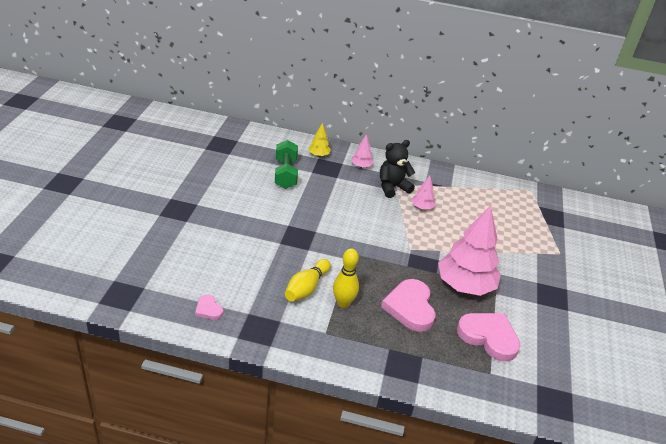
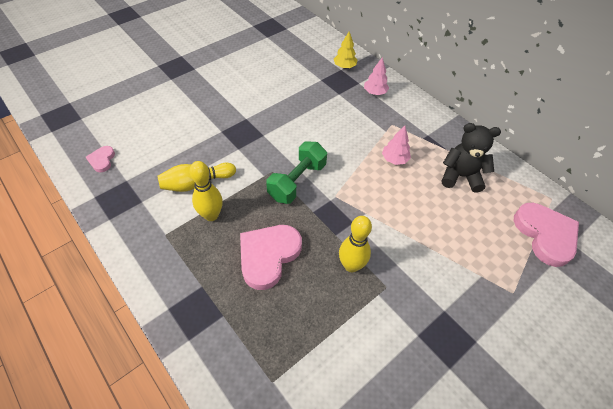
camera: 40 degrees right, 15 degrees up
(285, 174) = (295, 72): green dumbbell -> green dumbbell (297, 181)
(392, 187) = (384, 126): black teddy bear -> black teddy bear (460, 176)
(464, 285) = (351, 265): pink tree -> yellow bowling pin
(489, 337) = (315, 339): pink heart -> pink heart (545, 235)

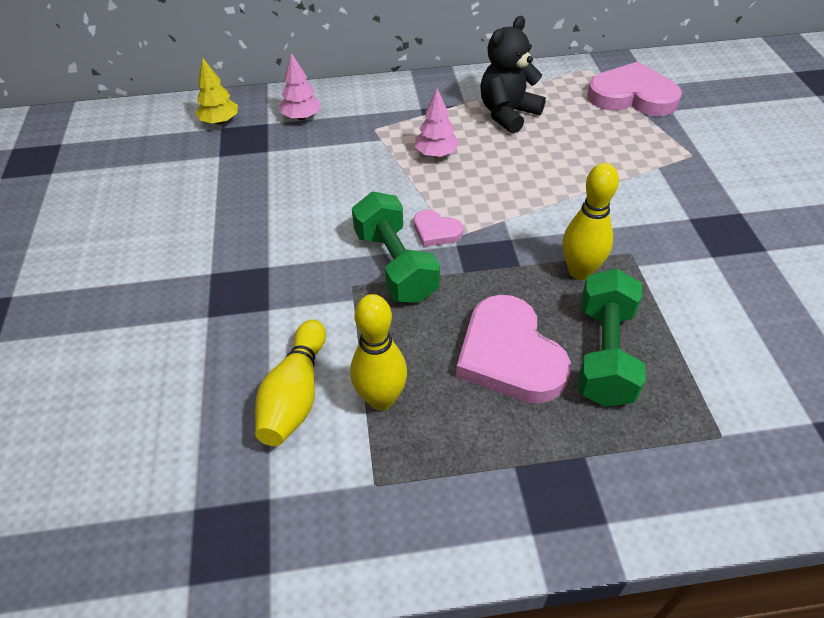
camera: 55 degrees left, 5 degrees down
(102, 160) = (99, 538): pink heart -> pink heart (436, 231)
(296, 300) = (604, 354): none -> green dumbbell

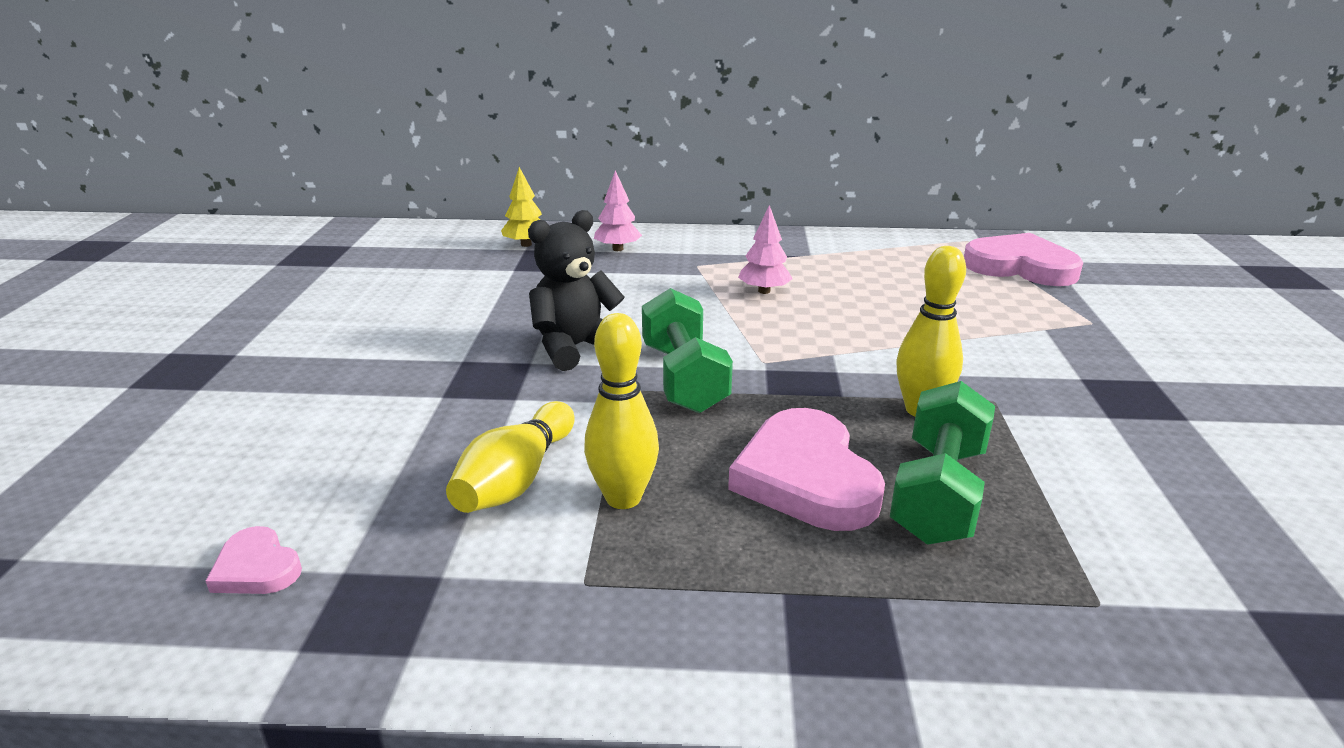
camera: 10 degrees right, 20 degrees down
(436, 231) = (743, 354): pink heart -> pink heart (256, 568)
(508, 114) = (860, 267): black teddy bear -> black teddy bear (575, 348)

